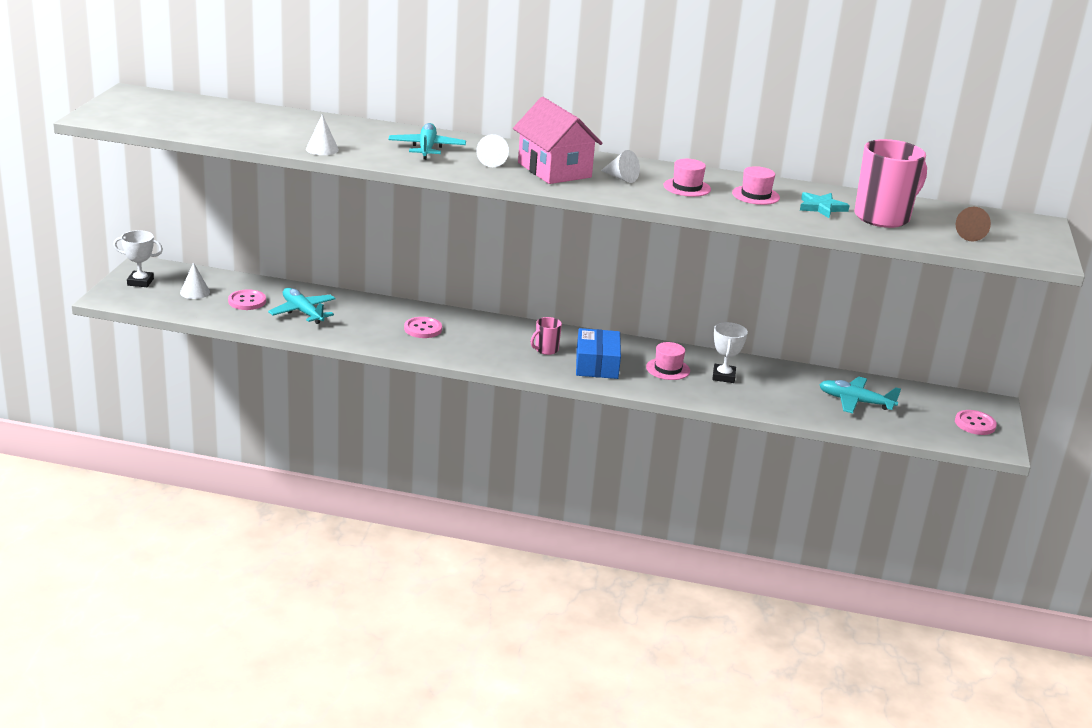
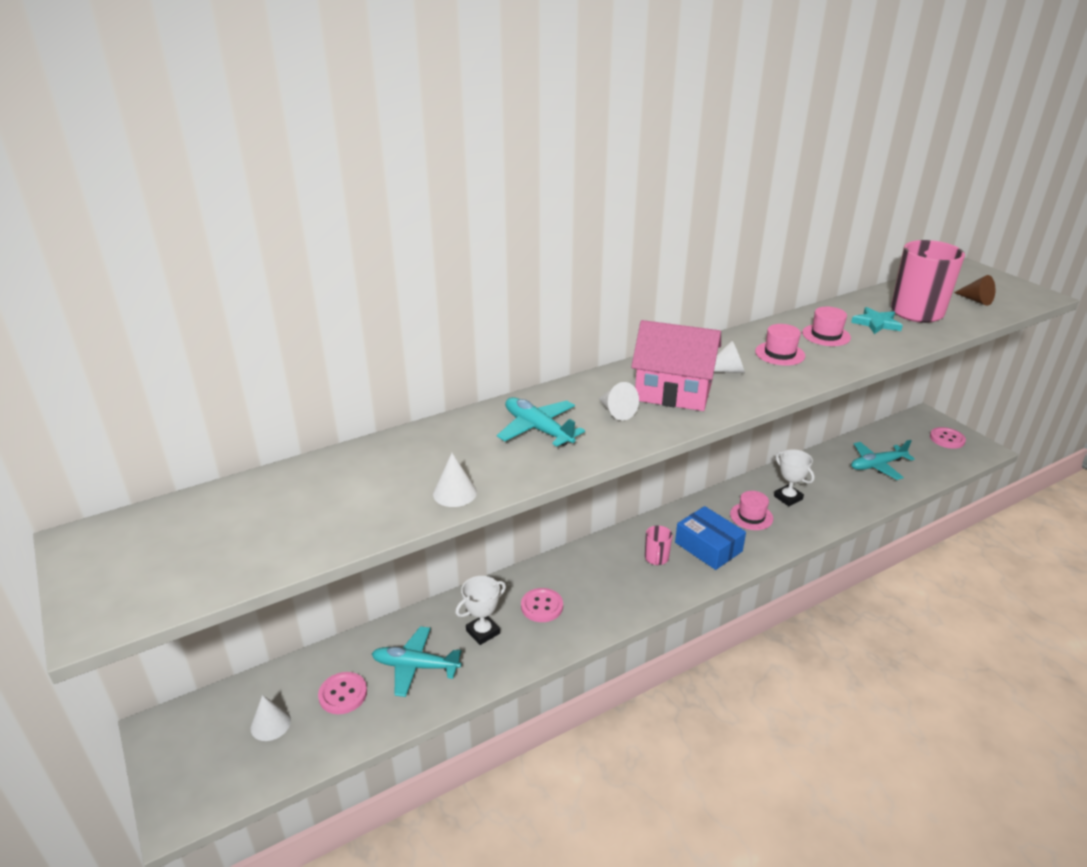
camera: 40 degrees left, 5 degrees up
(140, 282) = (187, 756): white trophy -> white trophy (483, 632)

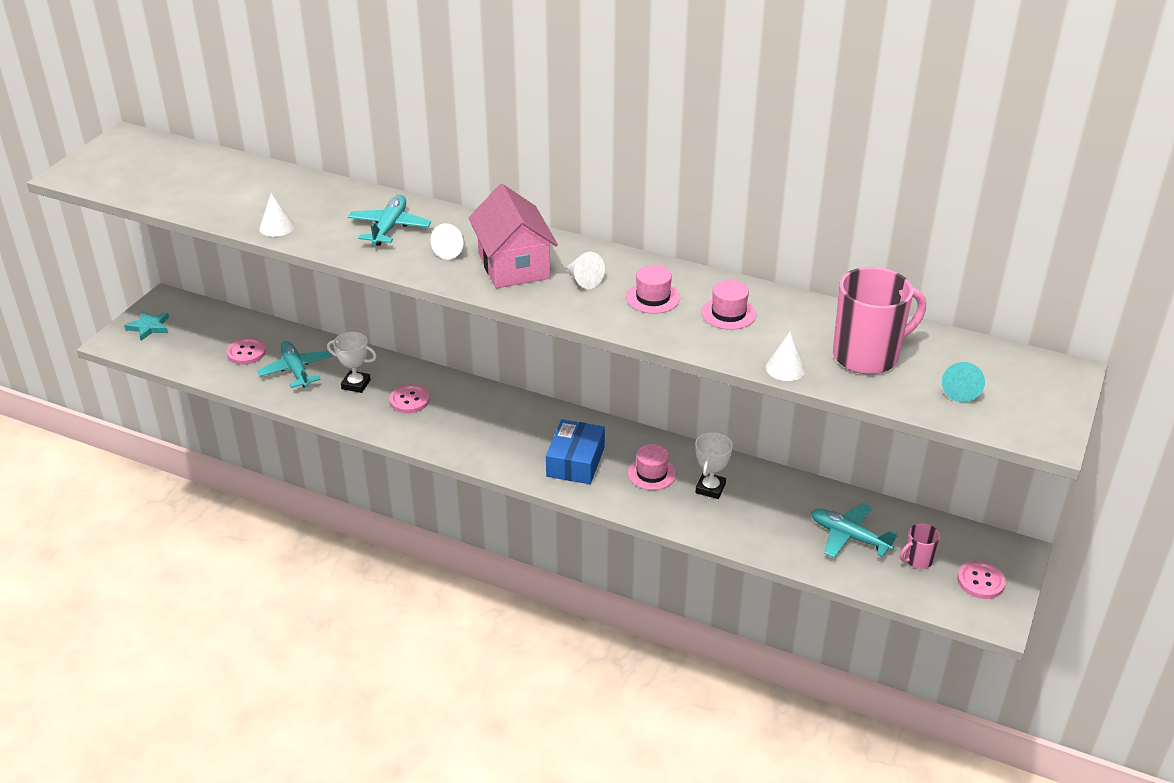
camera: 55 degrees right, 5 degrees up
(270, 724) = (200, 338): white cone -> white cone (785, 368)
(656, 558) = (528, 437): pink mug -> pink mug (917, 560)
(876, 323) = (798, 337): turquoise star -> turquoise star (149, 327)
(976, 300) = (961, 390): brown cone -> turquoise cone

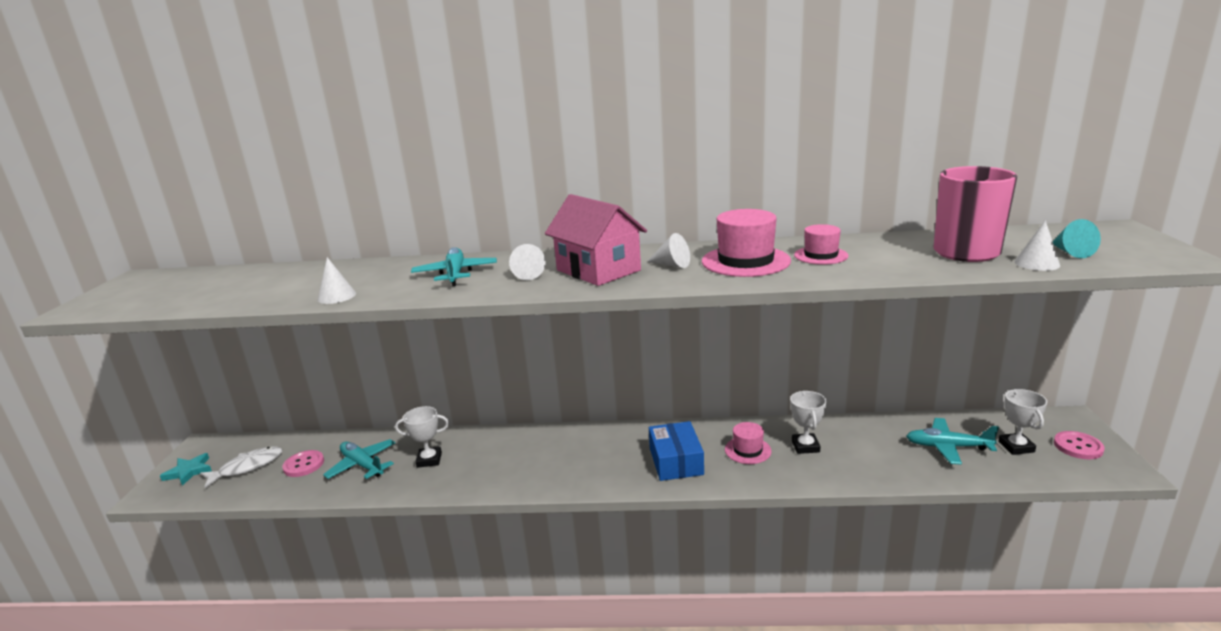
camera: 20 degrees left, 15 degrees down
(198, 339) = (247, 467): none -> white fish
(409, 400) = (489, 458): pink button -> none
(653, 298) = (745, 261): pink hat -> pink hat, size x1.68
(785, 368) = (919, 272): white cone -> white cone (1037, 263)
(917, 560) = (1016, 447): pink mug -> white trophy

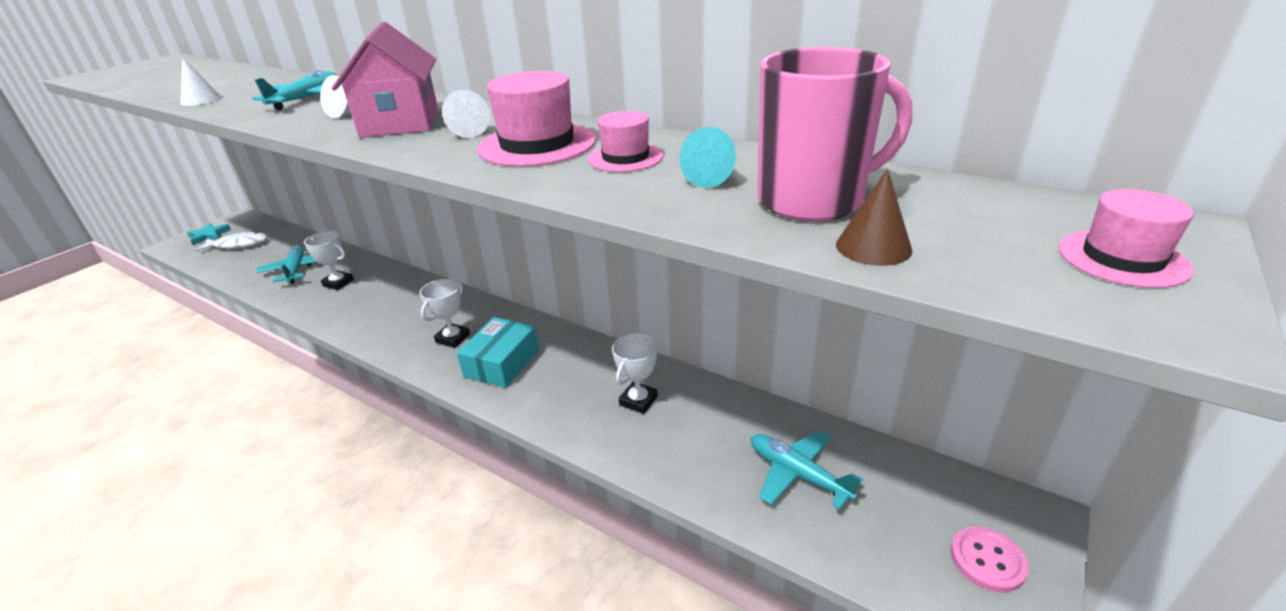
camera: 30 degrees right, 10 degrees up
(304, 465) = (267, 256): pink button -> none
(676, 461) = (502, 363): blue box -> turquoise box
(747, 450) = (578, 380): pink hat -> pink hat (1122, 258)
(1016, 447) = (891, 516): white trophy -> white trophy (453, 338)
(1037, 263) = (873, 247): white cone -> brown cone
(1071, 252) = (976, 245): turquoise cone -> turquoise cone (712, 177)

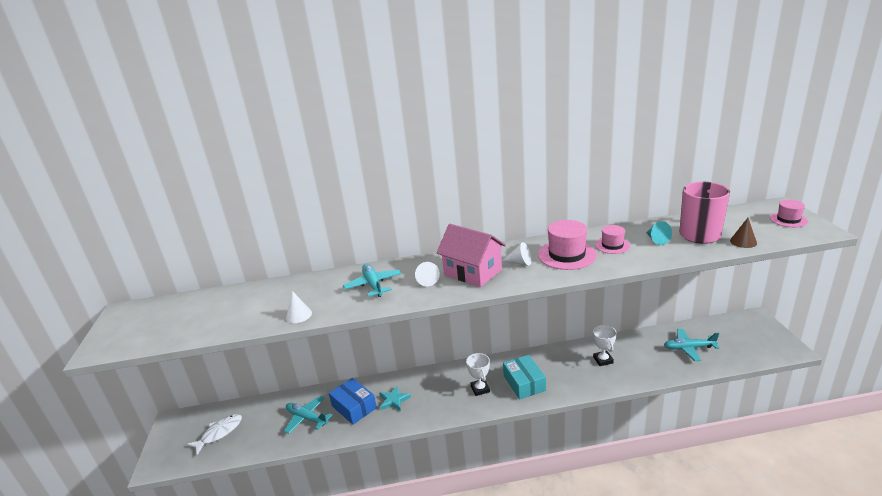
camera: 40 degrees left, 5 degrees down
(209, 235) = (174, 443): turquoise star -> turquoise star (394, 400)
(338, 283) = (354, 407): white trophy -> blue box
(987, 560) = (763, 337): pink button -> none

